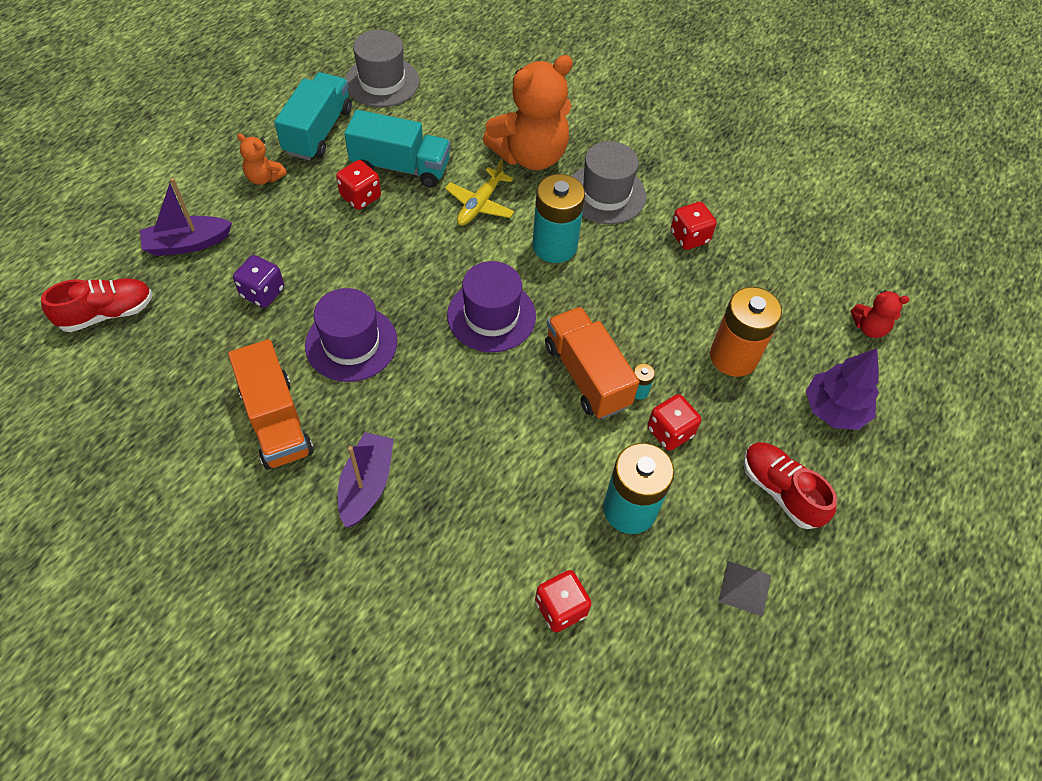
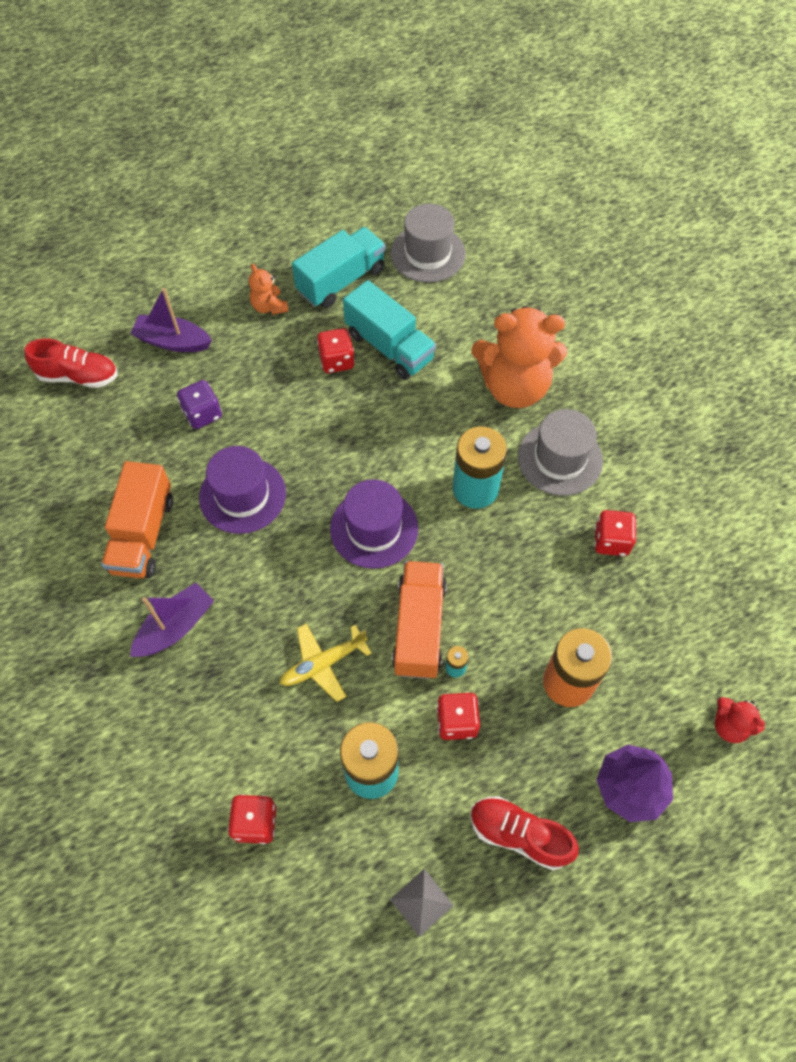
camera: 35 degrees right, 5 degrees up
(480, 204) = (435, 415): yellow plane -> yellow plane (323, 663)
(780, 491) = (519, 834): red shoe -> red shoe turned 60 degrees counterclockwise

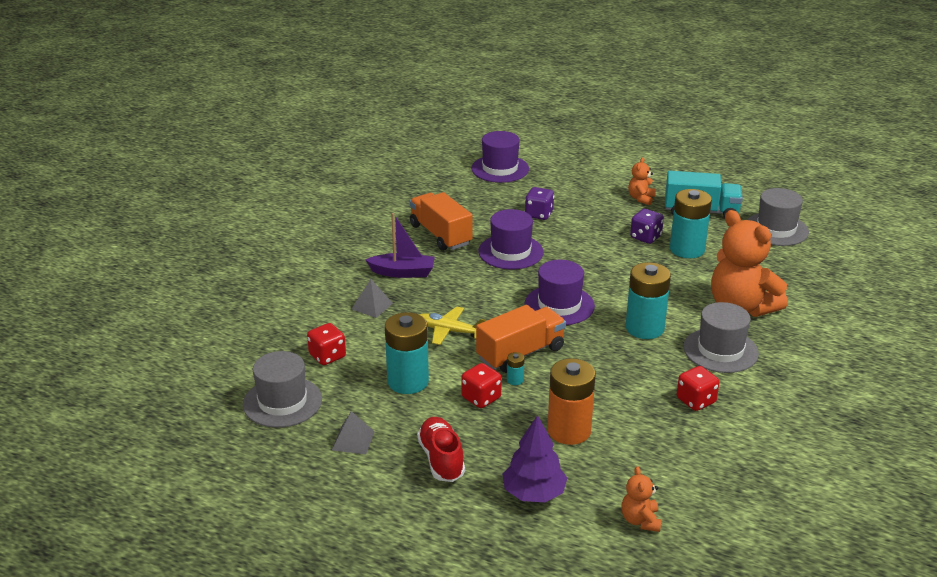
camera: 50 degrees right, 30 degrees down
(78, 376) = (500, 169): red shoe -> purple hat
(143, 534) = (440, 235): orange truck -> orange truck turned 90 degrees clockwise
(173, 341) = (567, 183): purple boat -> none
(207, 706) = (372, 306): none -> grey pyramid
(295, 932) = (282, 402): none -> grey hat
(336, 361) = (645, 237): red dice -> purple dice
(389, 347) = (687, 249): turquoise truck -> turquoise battery
(729, 726) = (640, 520): red teddy bear -> orange teddy bear

